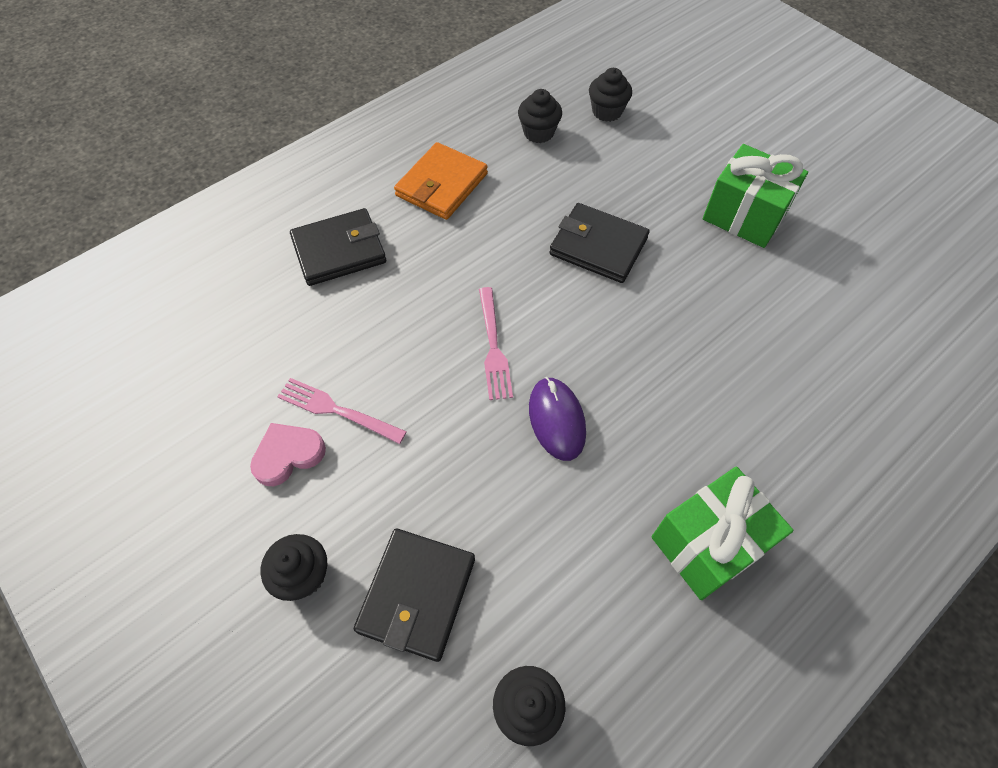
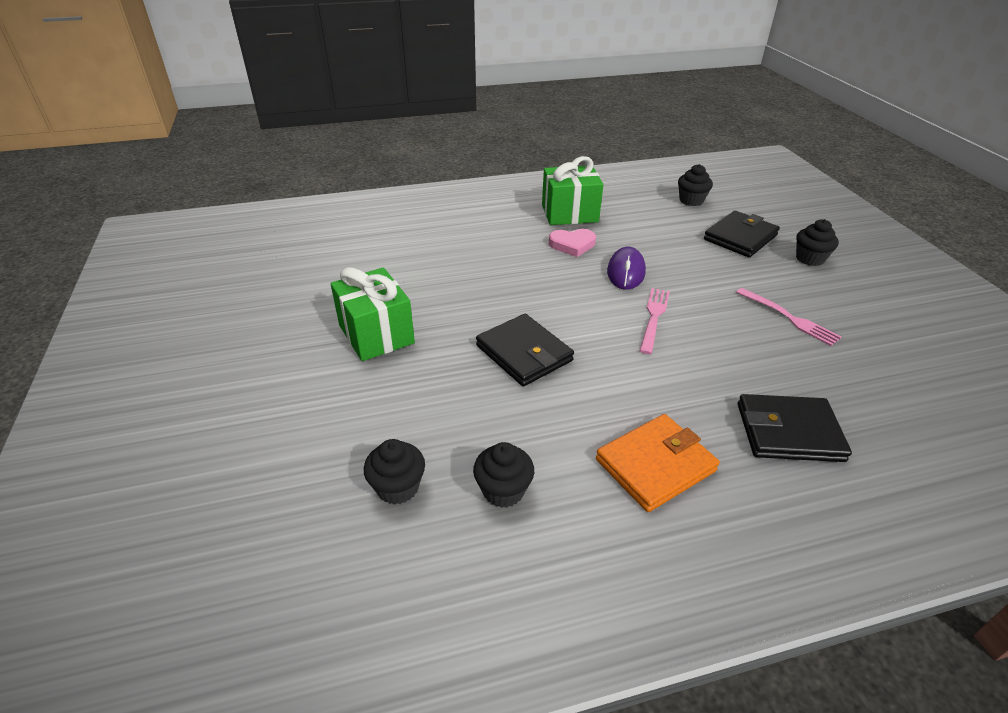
camera: 155 degrees left, 20 degrees down
(288, 455) = (827, 306): pink heart -> pink heart (572, 245)

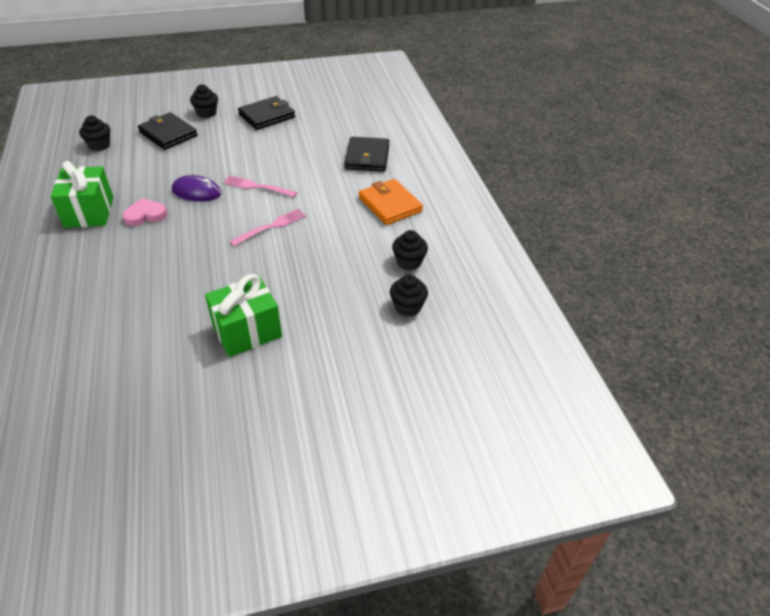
camera: 90 degrees left, 5 degrees up
(524, 353) = (286, 249): black wallet -> black wallet (267, 116)
(572, 245) = (145, 215): pink heart -> pink heart turned 105 degrees counterclockwise
(790, 318) = (270, 135): pink fork -> pink fork (271, 226)

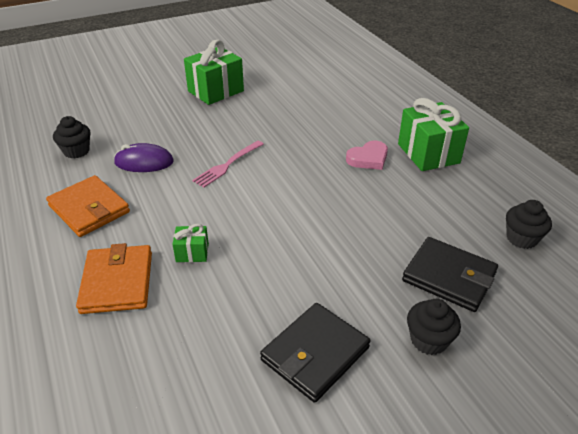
camera: 170 degrees right, 5 degrees down
(196, 192) = (334, 191): purple mouse -> purple mouse (144, 162)
(257, 187) = (264, 208): pink fork -> none
(318, 166) = (192, 253): none -> green gift
(367, 157) = (117, 282): black wallet -> orange wallet
(407, 307) = (84, 118): black cupcake -> none

